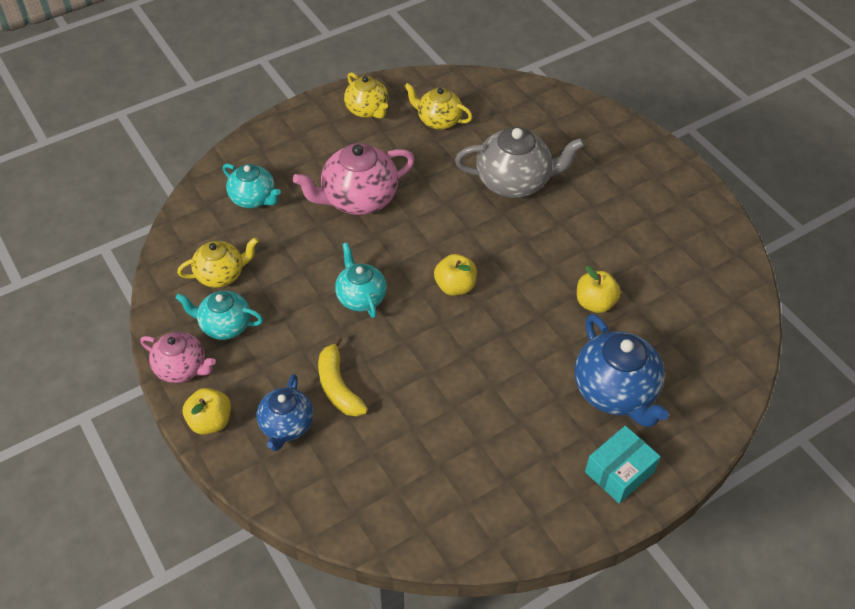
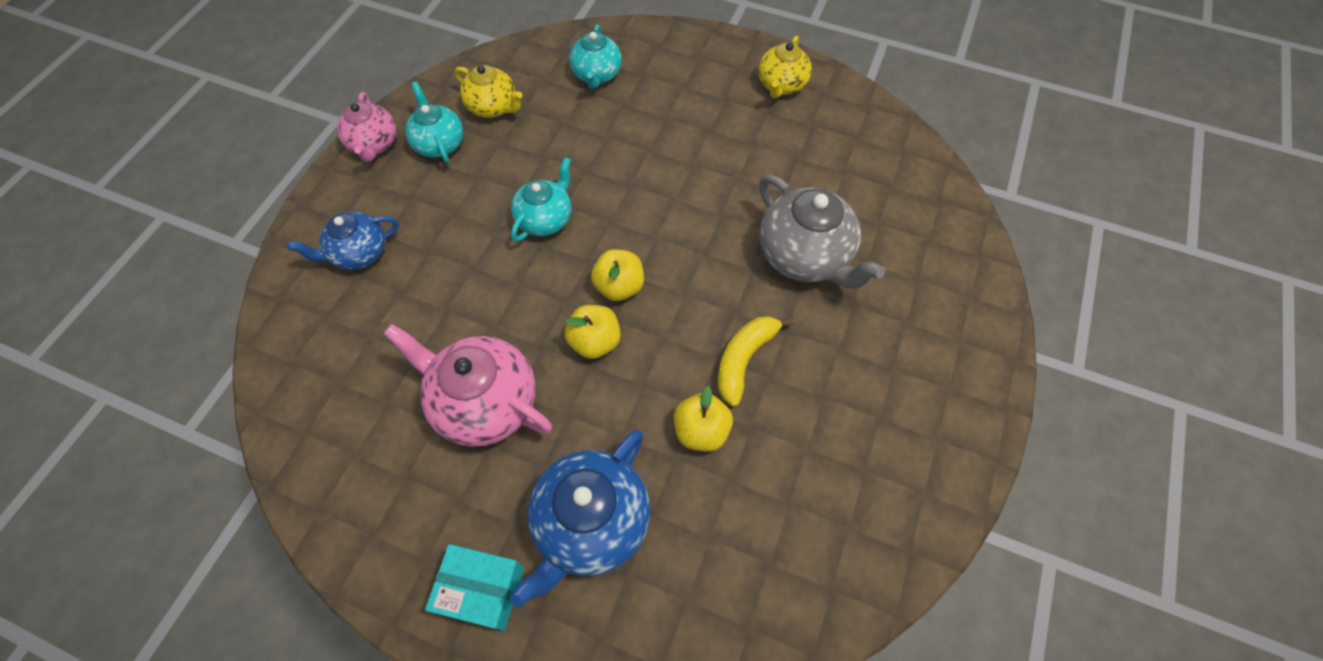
camera: 55 degrees right, 10 degrees up
(210, 421) = (331, 197): yellow apple -> yellow apple (595, 341)
(338, 386) = (428, 265): yellow banana -> yellow banana (744, 359)
(358, 199) = (663, 146): pink teapot -> pink teapot (484, 403)
(438, 120) = (824, 145): yellow teapot -> none

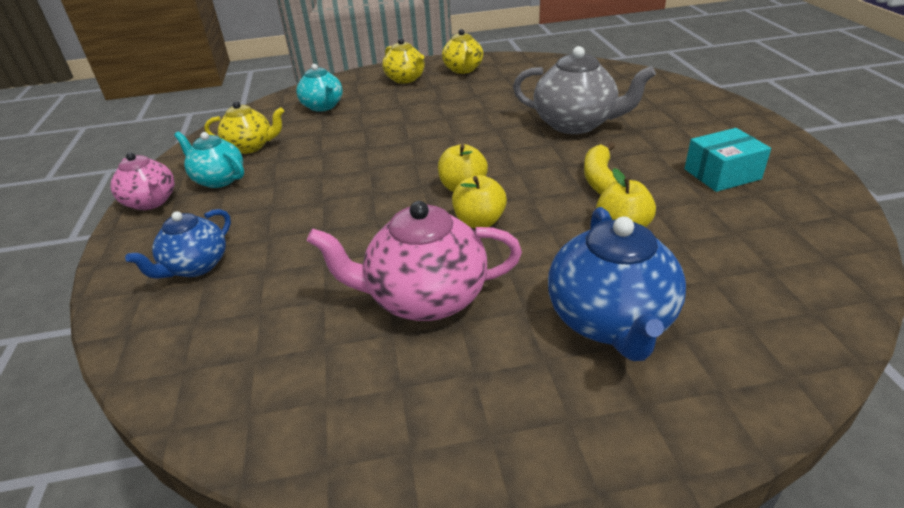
camera: 30 degrees left, 25 degrees down
(482, 590) = (573, 423): turquoise box -> turquoise box (722, 174)
(545, 219) = (360, 180): turquoise teapot -> none
(709, 70) = (406, 79): none -> yellow teapot

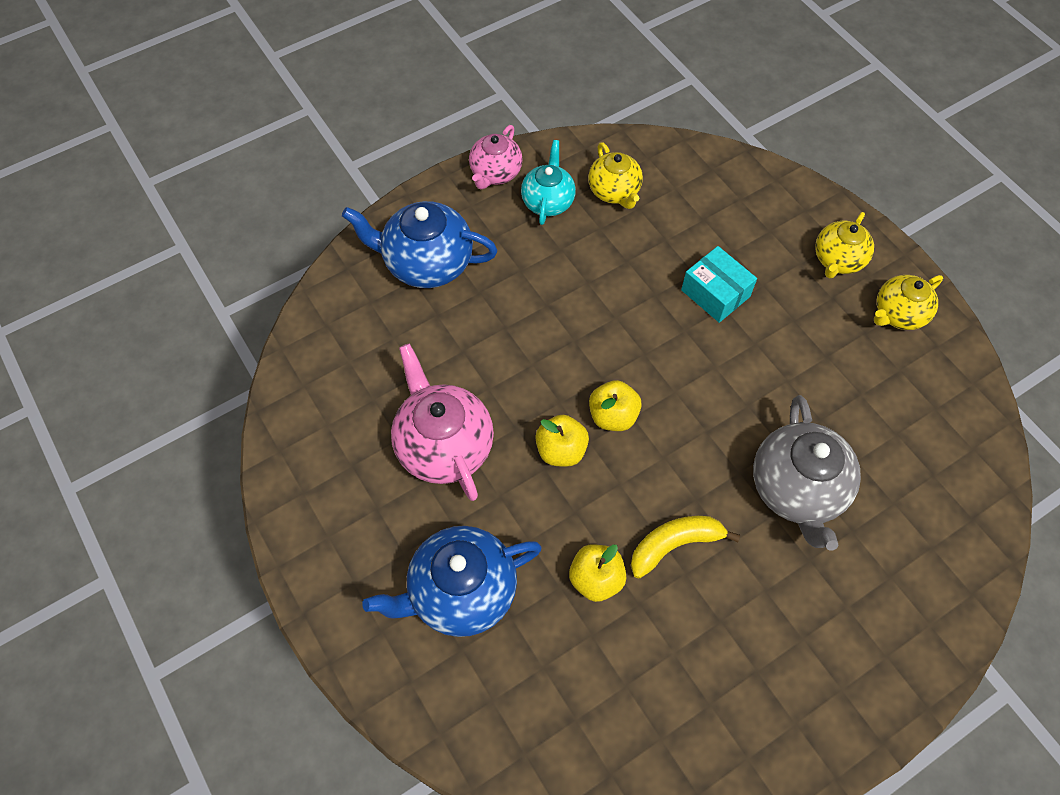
camera: 65 degrees right, 25 degrees up
(196, 266) = (426, 263): blue teapot -> blue teapot, size x1.60
(323, 106) = (726, 209): turquoise teapot -> none
(722, 174) = (738, 667): turquoise box -> turquoise box (715, 293)

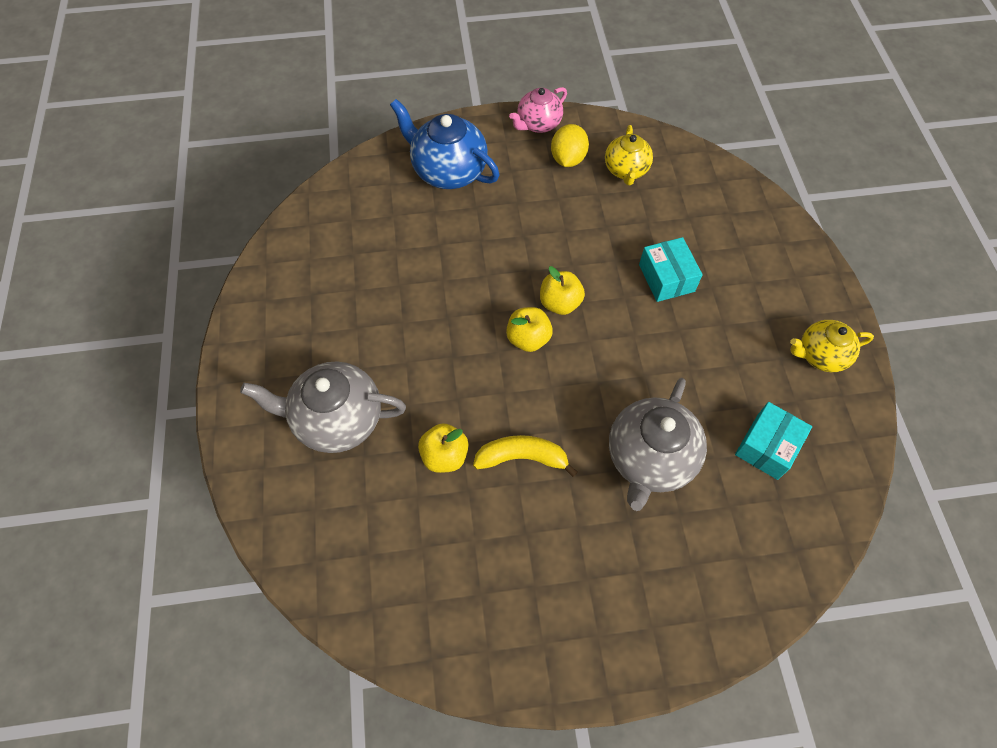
camera: 25 degrees right, 0 degrees up
(444, 445) = (385, 307): pink teapot -> none
(461, 592) = (337, 419): blue teapot -> grey teapot
(548, 201) = (568, 159): turquoise teapot -> yellow lemon
(561, 450) = (472, 348): yellow apple -> yellow apple (560, 303)
(837, 260) = (789, 291): yellow teapot -> none
(897, 428) = (767, 446): none -> turquoise box

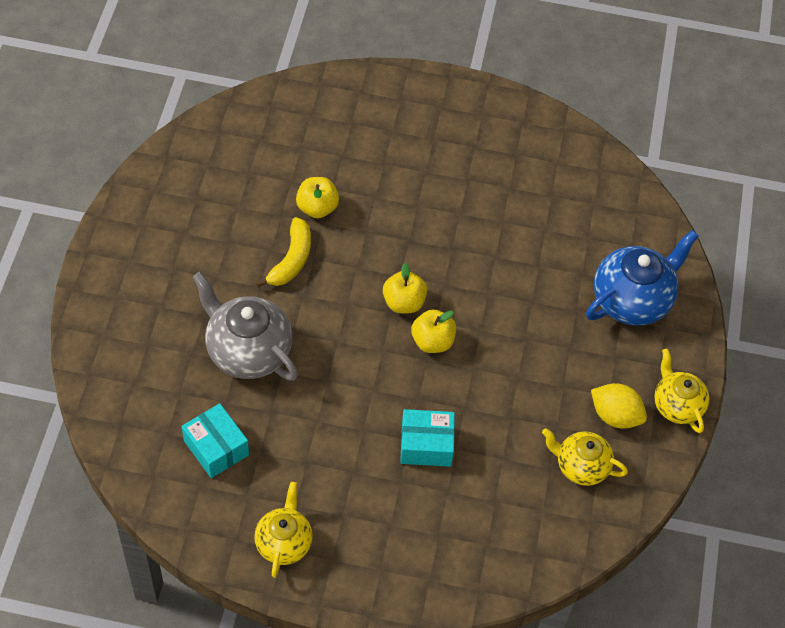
camera: 105 degrees right, 5 degrees down
(337, 419) = (382, 145): grey teapot -> none
(538, 124) = (677, 405): pink teapot -> yellow teapot

